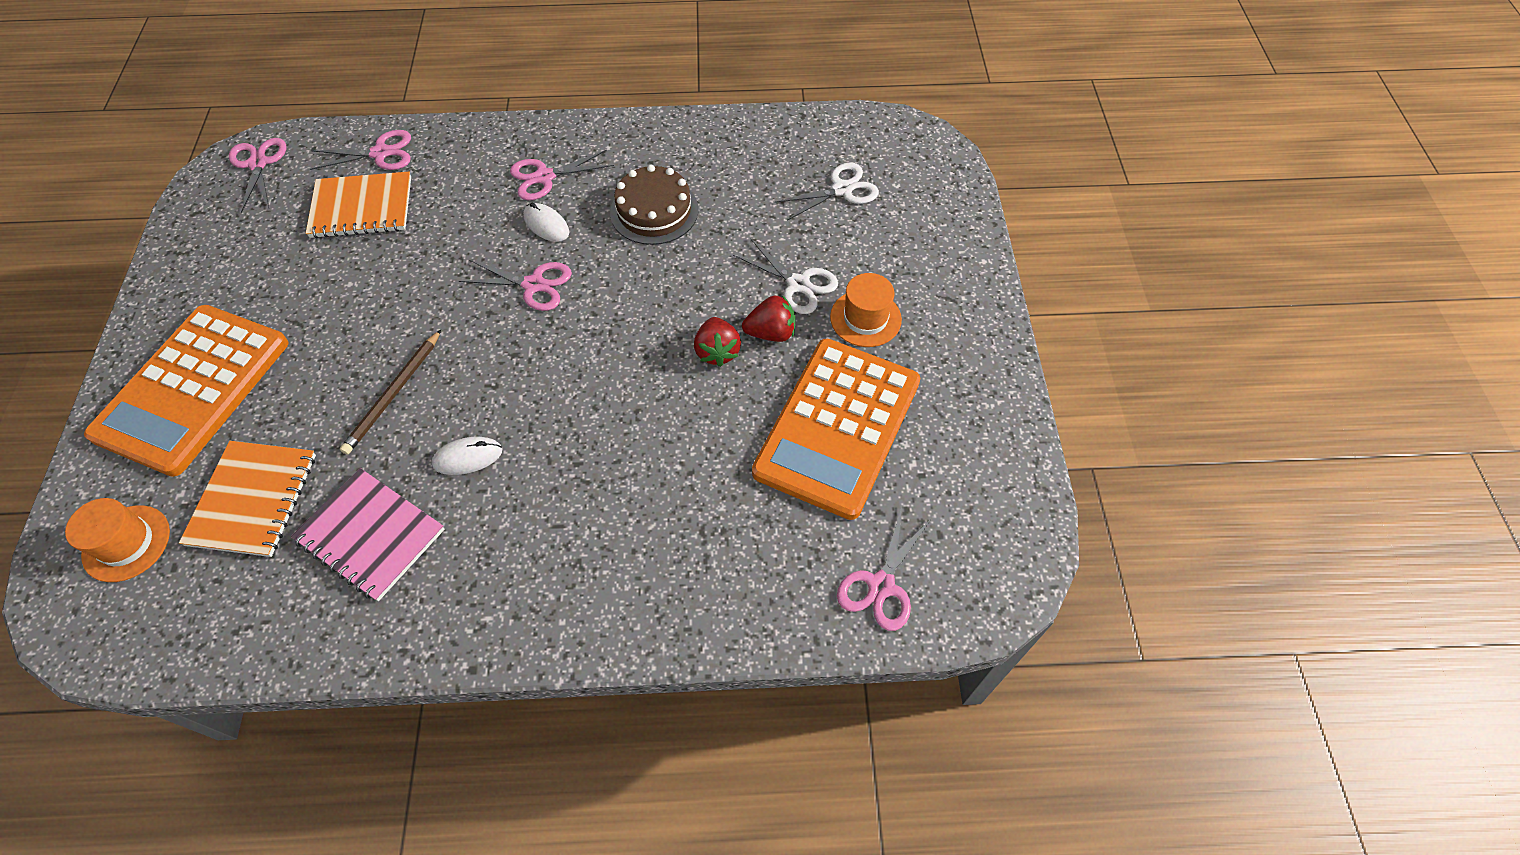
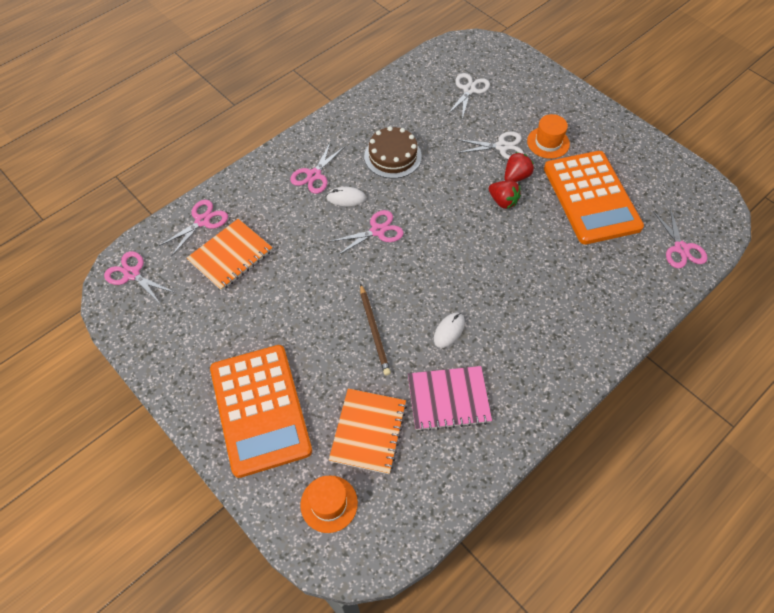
camera: 40 degrees left, 0 degrees up
(253, 500) = (368, 431): orange notebook -> orange notebook turned 45 degrees clockwise

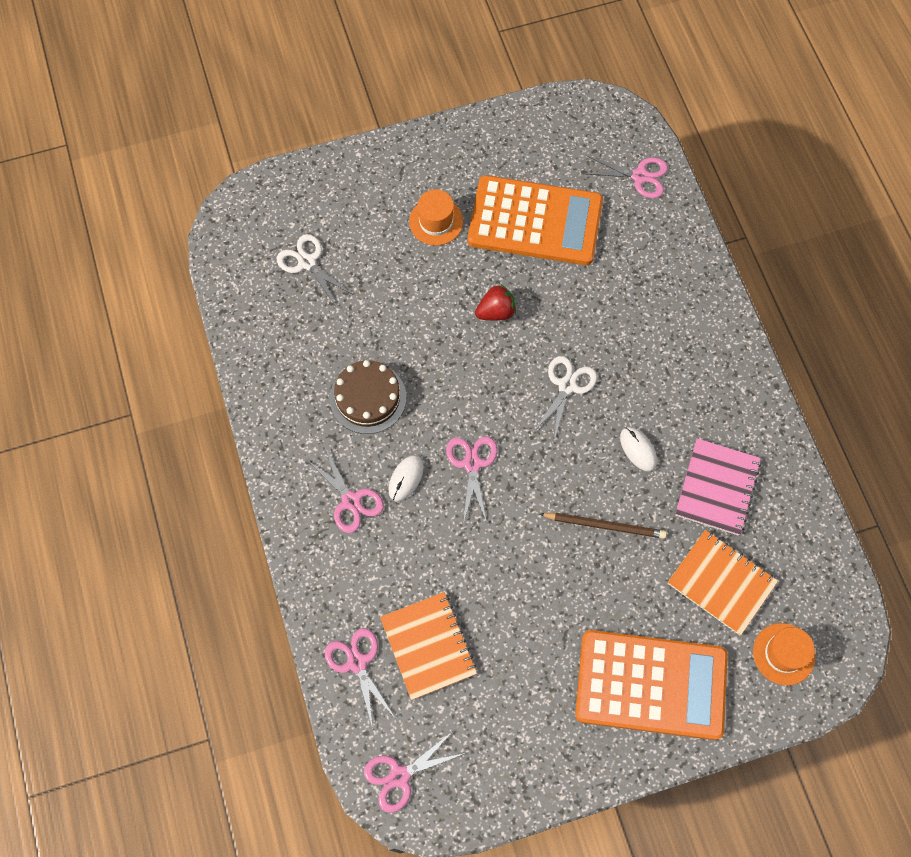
camera: 65 degrees left, 10 degrees up
(502, 147) = (416, 272): white scissors -> white scissors (567, 386)
(516, 176) = (468, 280): red strawberry -> none

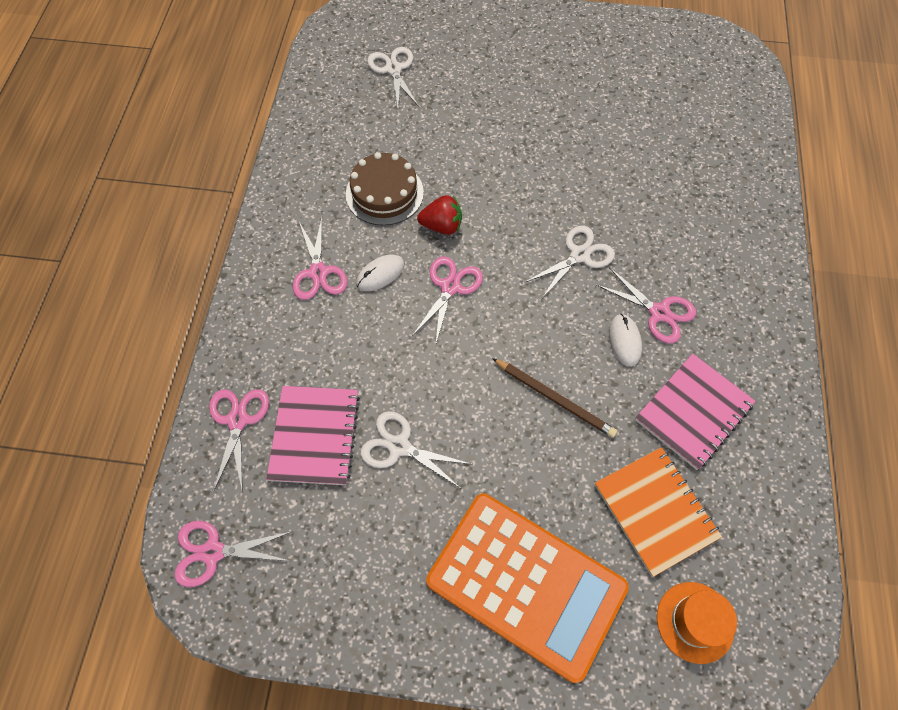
camera: 25 degrees right, 5 degrees down
(428, 646) = (314, 436): orange notebook -> pink notebook
(436, 221) = (525, 78): orange hat -> none
(496, 312) = (542, 167): red strawberry -> red strawberry (442, 226)
(501, 623) = (399, 446): none -> white scissors
(535, 221) = (618, 109): orange calculator -> none
(640, 176) = (738, 107): pink scissors -> pink scissors (659, 313)

